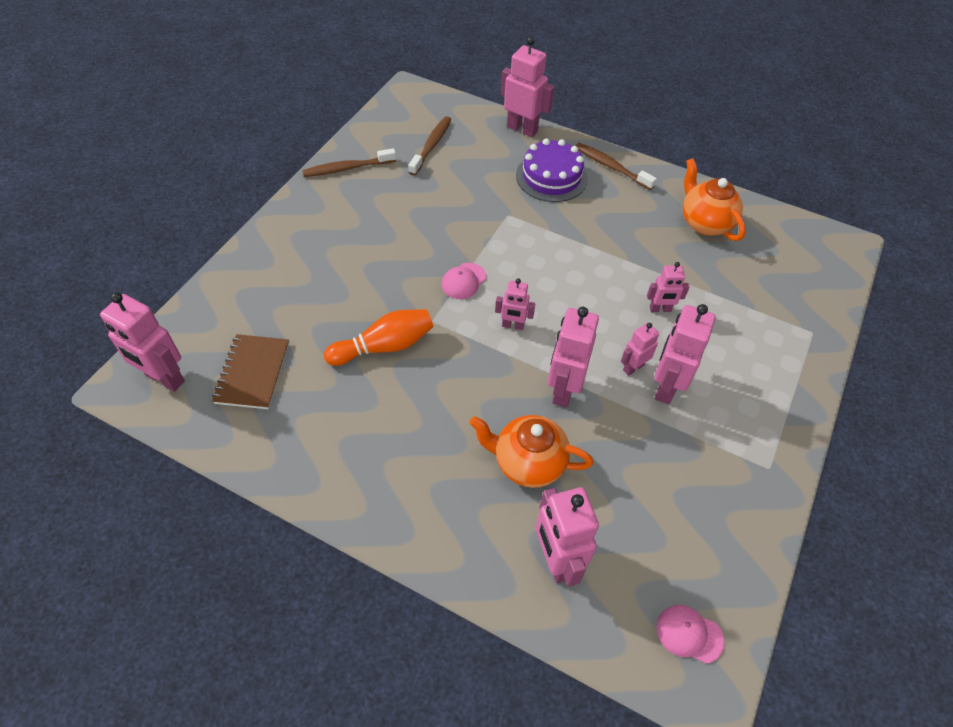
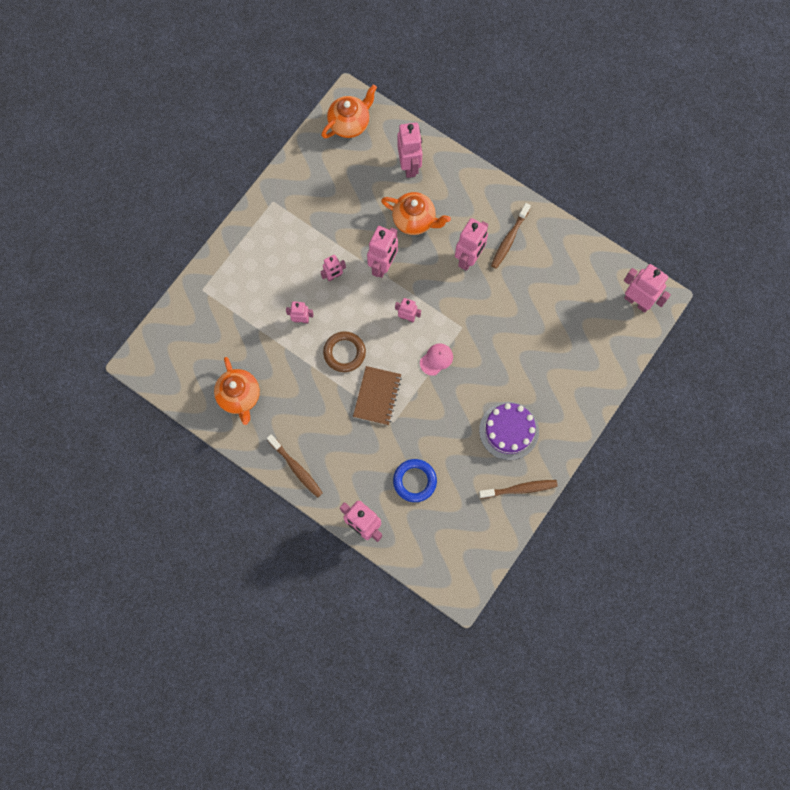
camera: 170 degrees left, 20 degrees up
(252, 373) = (581, 299): brown notebook -> brown notebook (377, 396)
(384, 346) = (496, 310): orange bowling pin -> none
(431, 145) = (446, 511): brown toothbrush -> brown toothbrush (509, 239)
(472, 166) = (414, 481): none -> blue ring
(551, 177) = (350, 461): purple cake -> purple cake (509, 430)
(589, 277) = (344, 353): none -> brown ring
(666, 387) = (317, 260): pink robot -> pink robot (469, 258)
(689, 634) = (350, 124): pink cap -> orange teapot

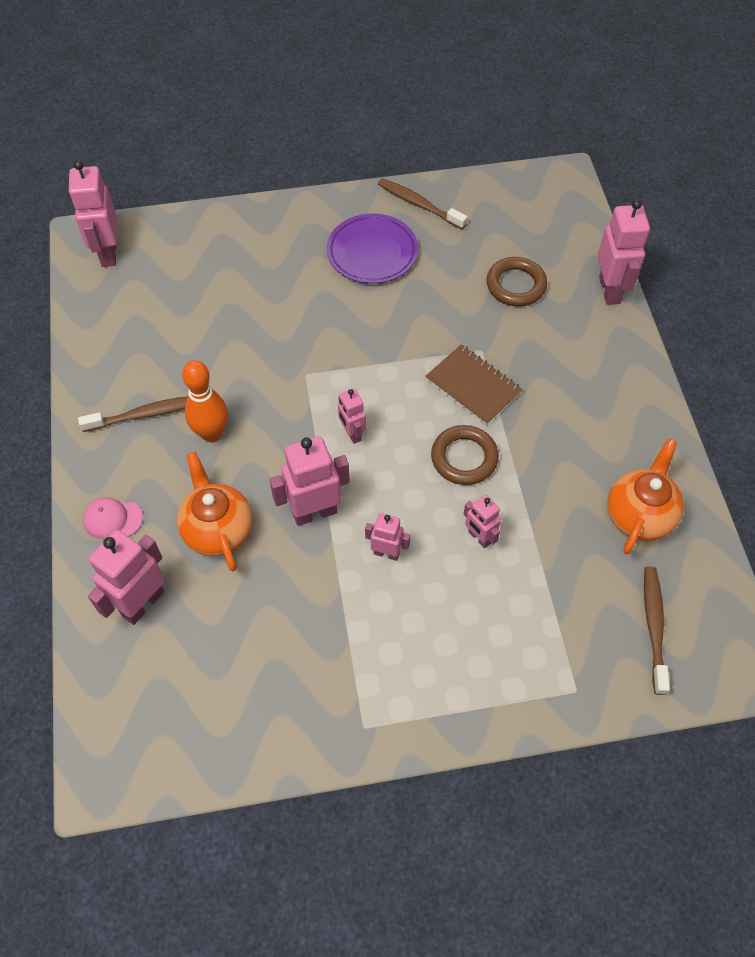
camera: 135 degrees left, 15 degrees down
(296, 468) = (636, 391): brown toothbrush -> brown toothbrush (654, 626)
(350, 124) = (144, 740): orange teapot -> none
(377, 396) = (473, 386): brown notebook -> brown notebook turned 75 degrees clockwise
(414, 481) = (516, 285): blue ring -> brown ring
(436, 359) = (369, 368): pink cap -> pink cap (112, 519)
(469, 258) = (212, 433): pink robot -> orange bowling pin
(509, 430) = (372, 253): purple cake -> purple plate

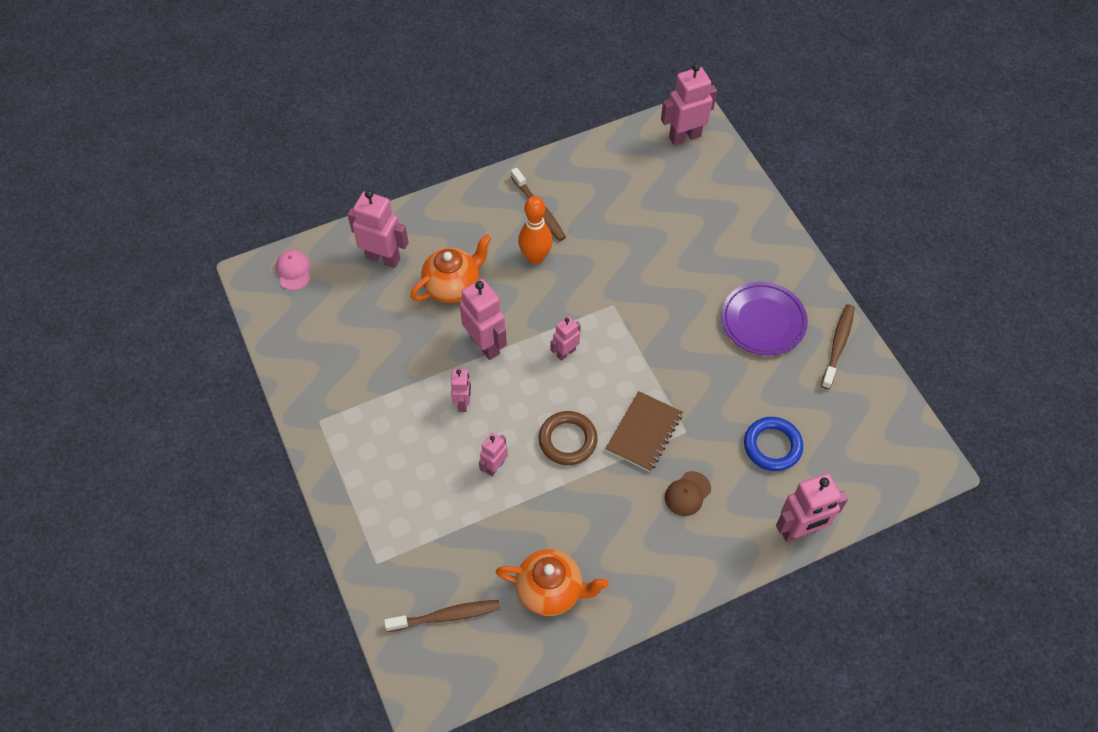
camera: 75 degrees right, 0 degrees up
(112, 519) = (444, 219): pink cap -> pink cap (293, 271)
(516, 285) = (772, 446): brown ring -> blue ring
(552, 367) = (687, 494): none -> brown cap

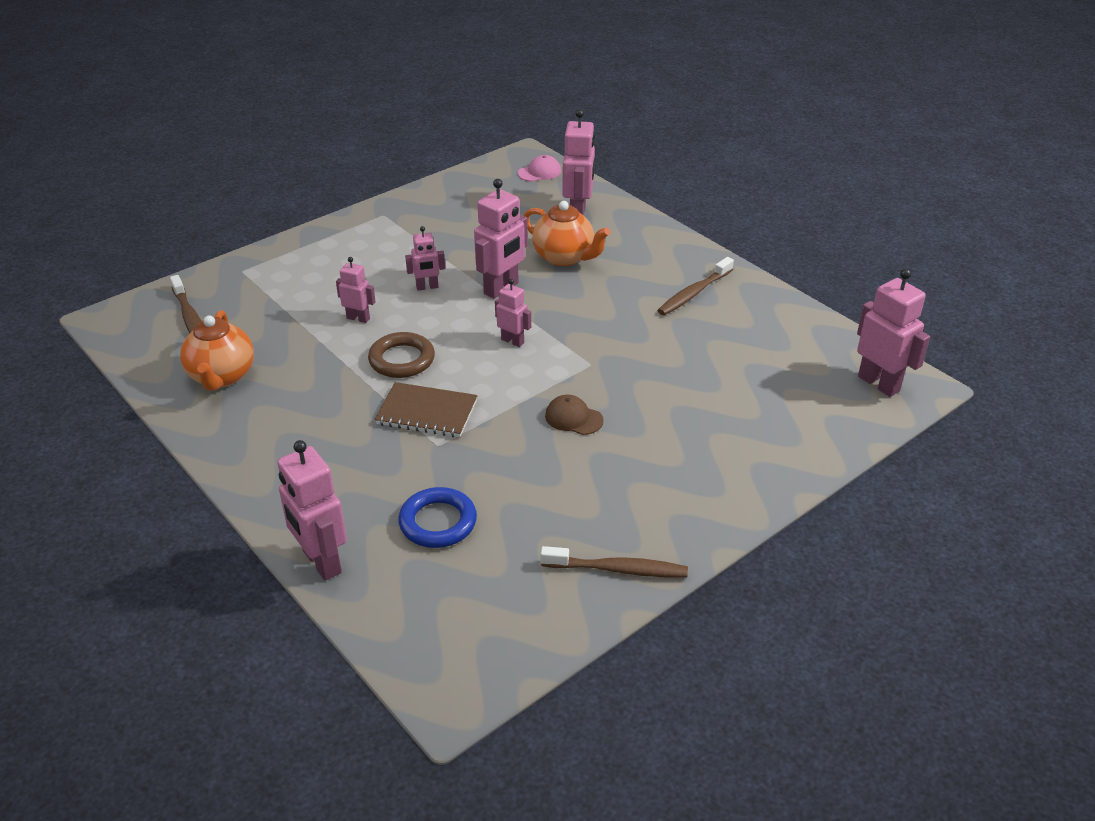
camera: 75 degrees right, 20 degrees down
(535, 257) = (628, 301): orange bowling pin -> none
(687, 494) = (354, 457): brown cap -> brown cap (573, 418)
(763, 321) = (624, 491): purple plate -> none

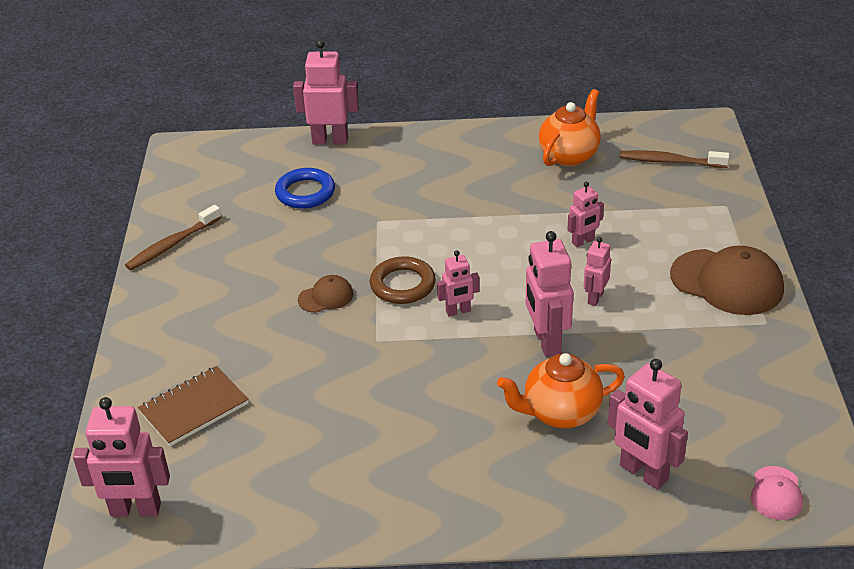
camera: 130 degrees right, 0 degrees up
(222, 376) = (569, 155): orange teapot -> orange teapot turned 90 degrees clockwise
(350, 241) = (727, 282): none -> brown cap
(402, 360) = (498, 242): brown ring -> brown ring (402, 285)
(427, 412) = (418, 230): brown notebook -> brown notebook (194, 408)
(693, 293) = (401, 472): brown toothbrush -> none

